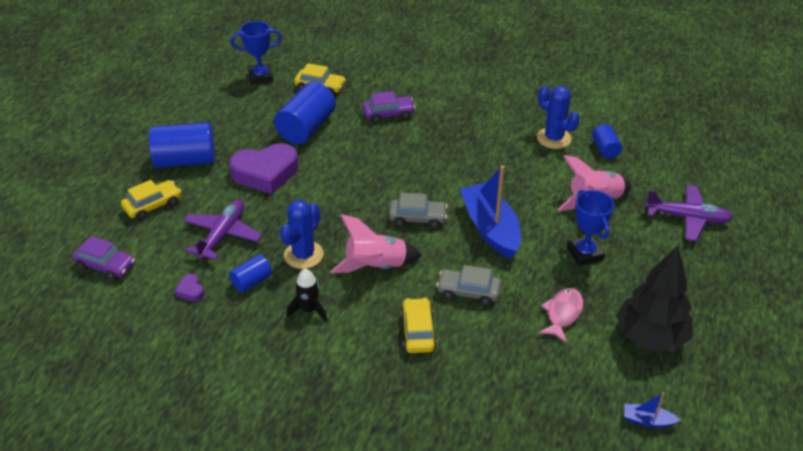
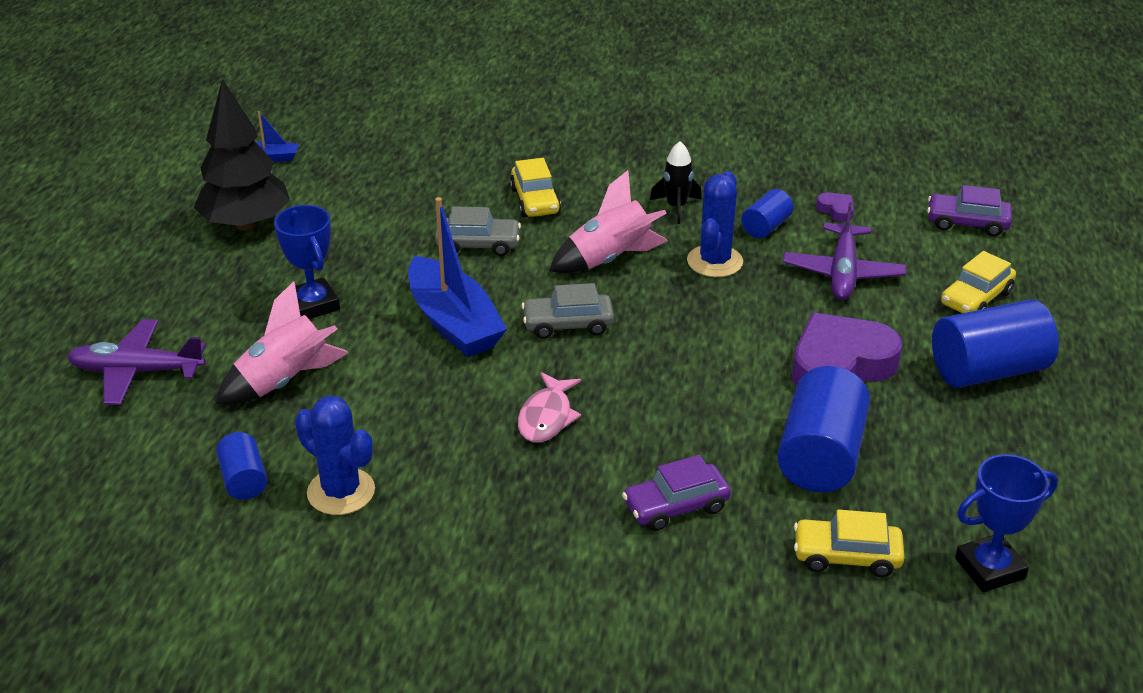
camera: 170 degrees right, 5 degrees down
(563, 314) = (354, 235): pink fish -> pink fish (547, 417)

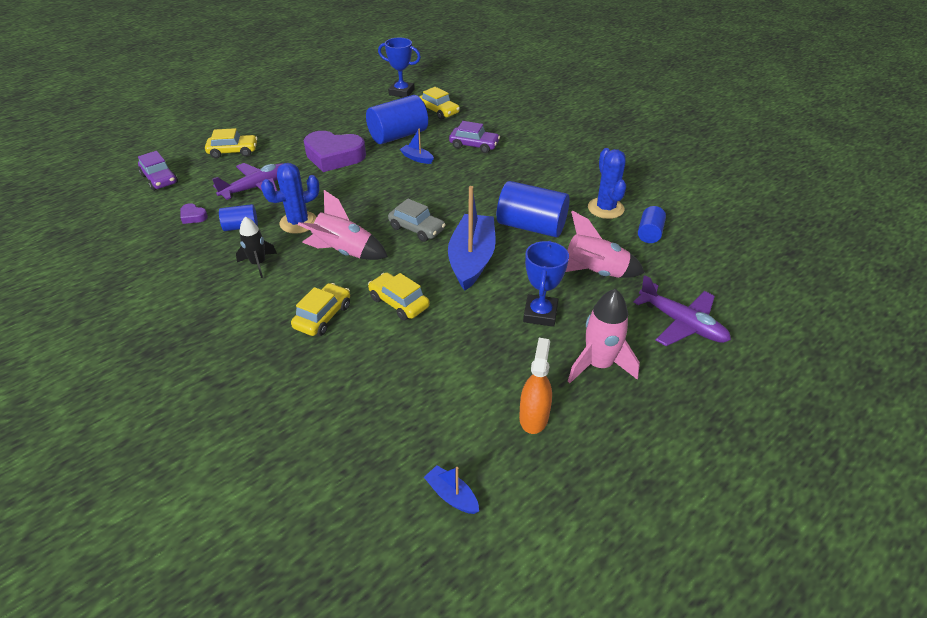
camera: 140 degrees left, 5 degrees up
(211, 288) = (599, 365): none -> pink rocket
(246, 224) = (533, 417): black tree -> orange spray bottle
(478, 244) = (399, 302): grey car -> yellow car
(547, 417) = (482, 195): pink fish -> none
(724, 428) = (417, 158): none -> blue boat
(836, 210) = (193, 216): purple heart -> purple heart turned 60 degrees counterclockwise
(988, 370) = (288, 130): blue cylinder -> blue cylinder (531, 226)

